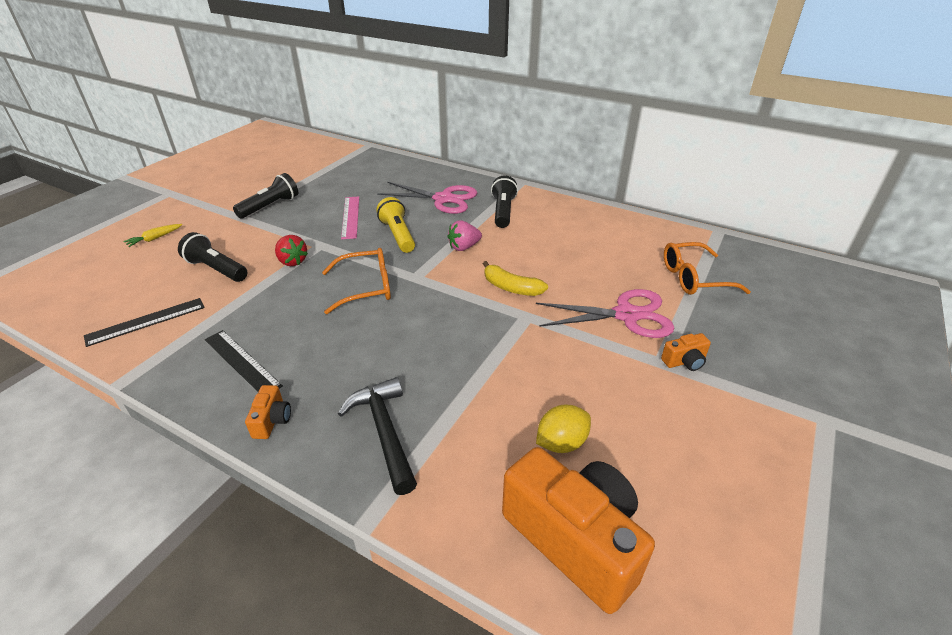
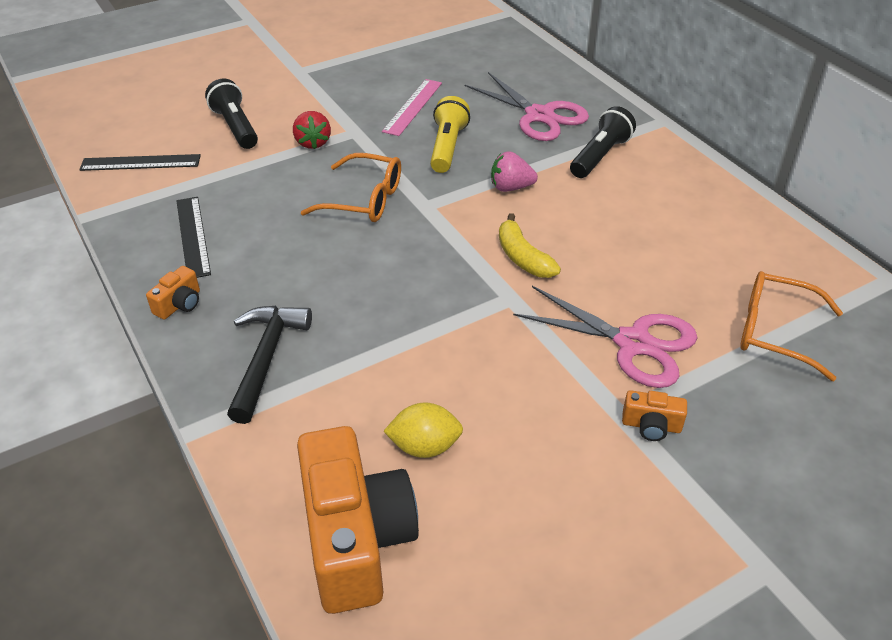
camera: 30 degrees right, 5 degrees up
(154, 239) = (202, 72): yellow carrot -> none
(270, 206) = (337, 67): black flashlight -> none

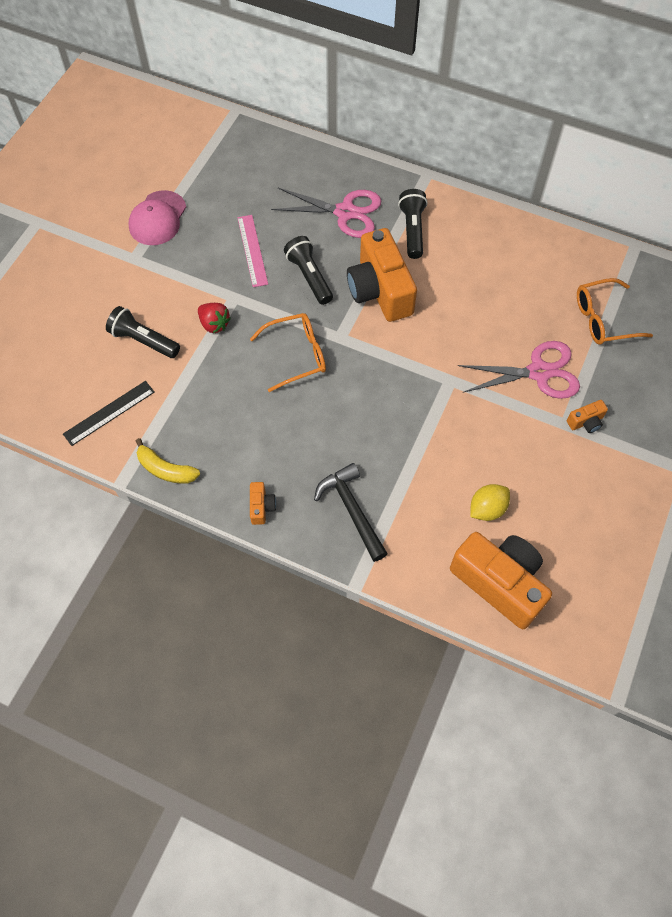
camera: 35 degrees left, 20 degrees up
(193, 236) = (215, 451): black ruler -> none
(352, 54) = (157, 218): none -> pink cap
(447, 147) = (309, 276): yellow flashlight -> black flashlight
(511, 187) = (380, 290): pink strawberry -> orange camera
(522, 257) = (432, 345): yellow banana -> yellow banana (165, 469)

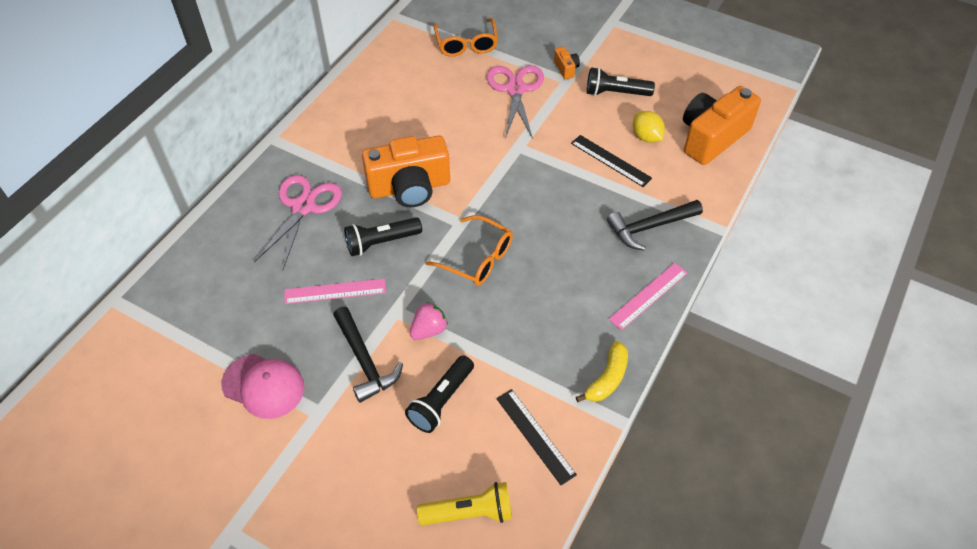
camera: 85 degrees left, 10 degrees down
(43, 370) = (469, 512): none -> yellow flashlight
(182, 281) = (365, 360): none -> black hammer
(214, 324) = (429, 330): red strawberry -> pink strawberry
(261, 507) = (648, 296): orange camera -> pink ruler
(297, 355) = (478, 258): orange glasses -> orange glasses turned 135 degrees clockwise
(412, 230) = (340, 156): black flashlight -> black flashlight (615, 93)
(443, 471) = (610, 161): none -> black ruler

